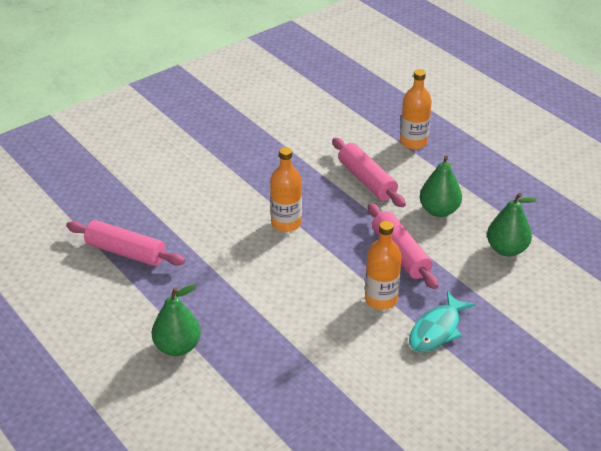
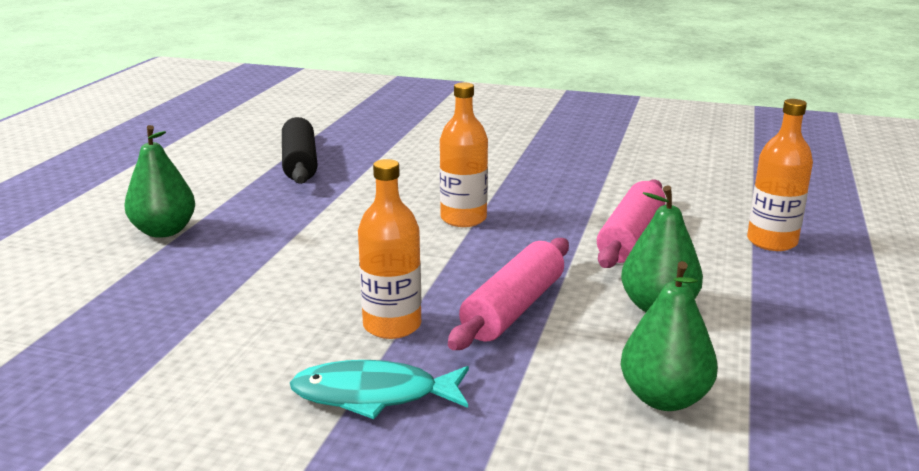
camera: 55 degrees right, 15 degrees down
(126, 252) = (300, 163): pink rolling pin -> black rolling pin

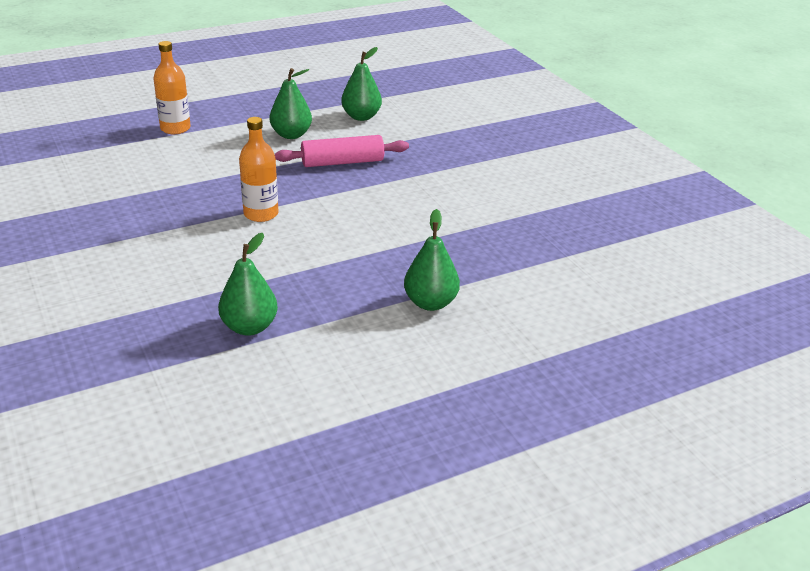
camera: 135 degrees left, 10 degrees up
(300, 163) = (249, 327): black rolling pin -> green pear
(373, 395) = (450, 163): turquoise fish -> none
(392, 325) = (401, 181): orange bottle -> none
(631, 238) = (220, 161): pink rolling pin -> none

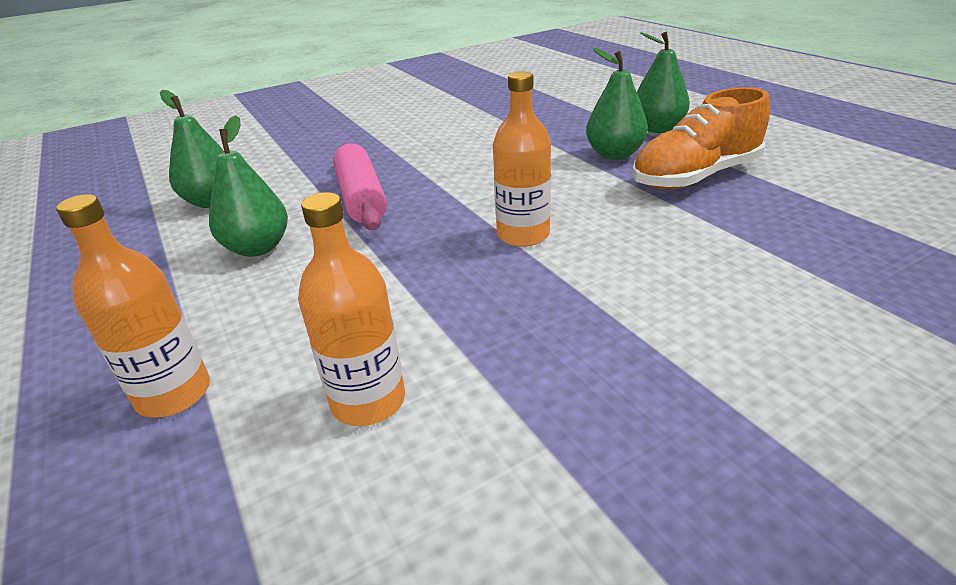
camera: 90 degrees left, 0 degrees up
(142, 167) = (368, 401): none -> orange bottle
(249, 327) = (786, 202): green pear -> green pear (614, 154)
(314, 297) = (695, 177): none -> orange shoe

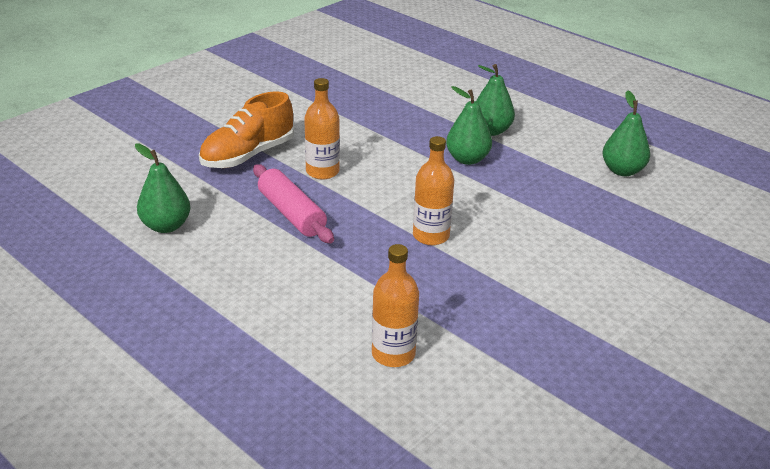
camera: 20 degrees left, 0 degrees up
(174, 394) = (270, 367): orange bottle -> orange bottle (322, 172)
(258, 248) = (241, 264): green pear -> green pear (622, 171)
(695, 177) = (530, 177): orange shoe -> orange shoe (248, 155)

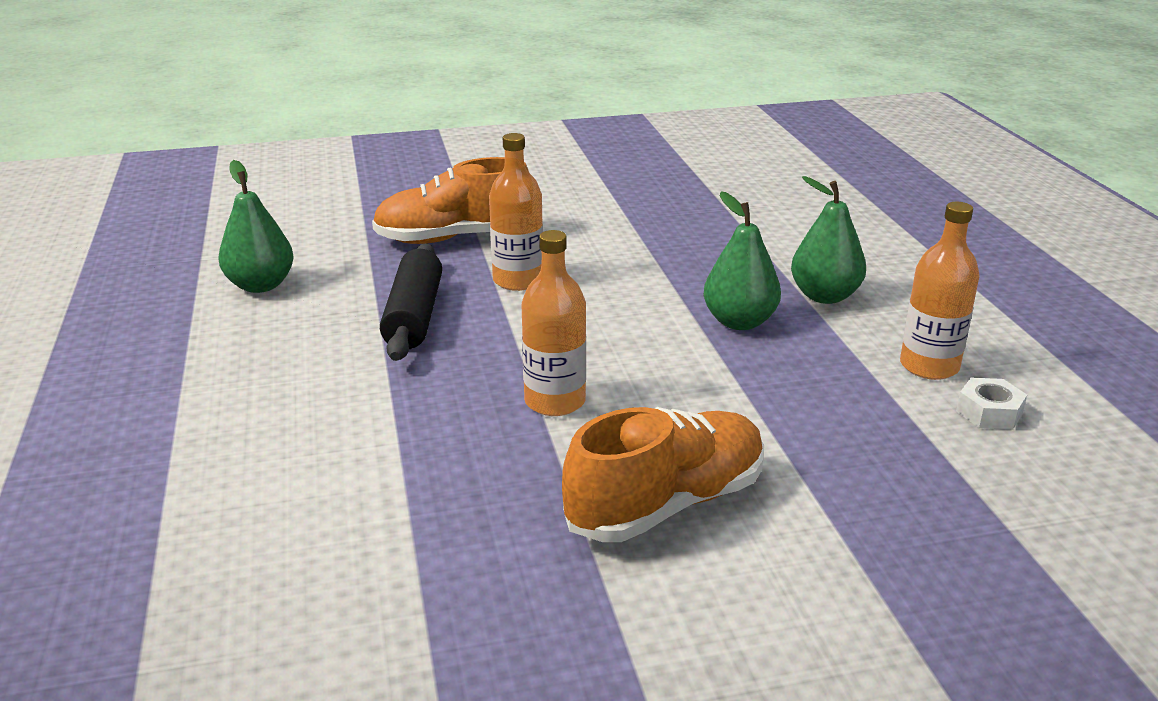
camera: 35 degrees right, 5 degrees down
(292, 214) = (414, 316): pink rolling pin -> black rolling pin
(393, 354) = (297, 532): orange bottle -> orange bottle (929, 366)
(542, 267) = (666, 504): none -> orange shoe
(622, 171) = (989, 413): green pear -> white nut

